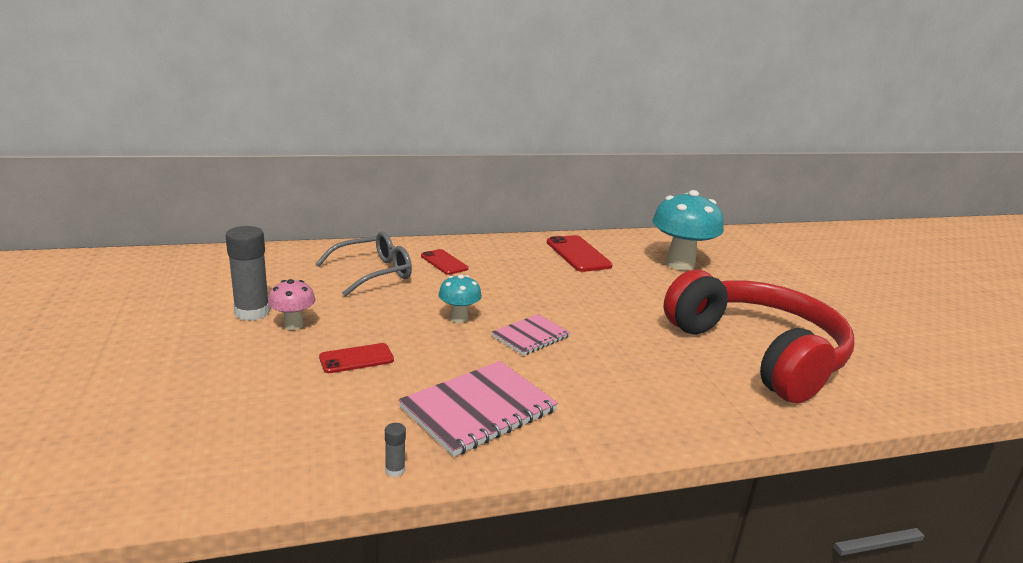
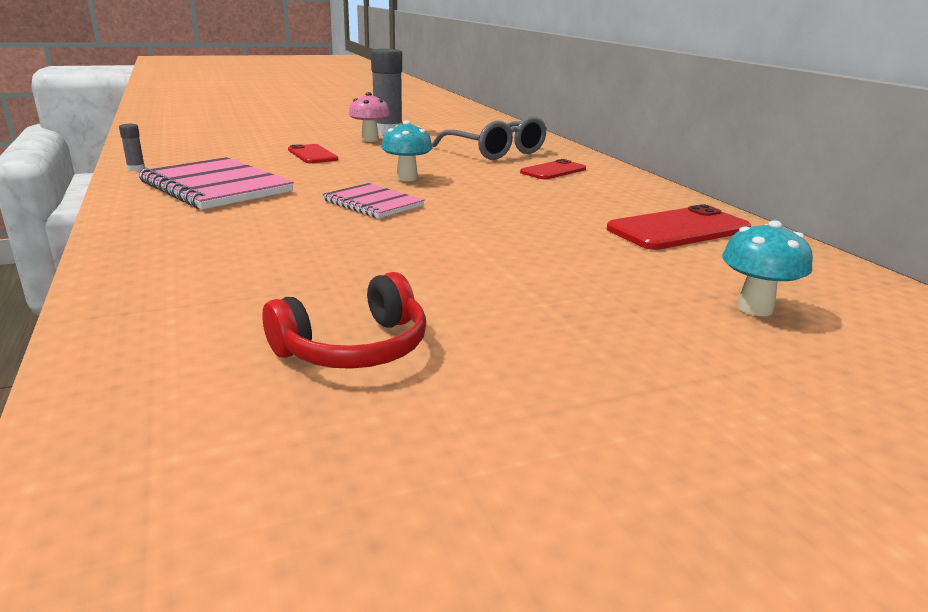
camera: 85 degrees right, 0 degrees up
(680, 264) = (755, 308): turquoise mushroom -> turquoise mushroom, size x0.50
(757, 353) = (354, 348): red headphones -> red headphones, size x0.41

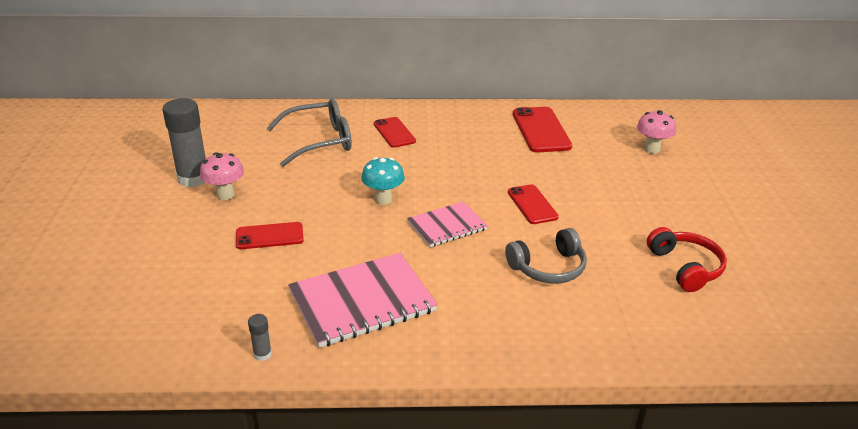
camera: 70 degrees left, 10 degrees up
(308, 253) = (548, 267): none -> grey headphones
(459, 236) = (532, 204): none -> red phone
(755, 308) = (652, 149): turquoise mushroom -> pink mushroom

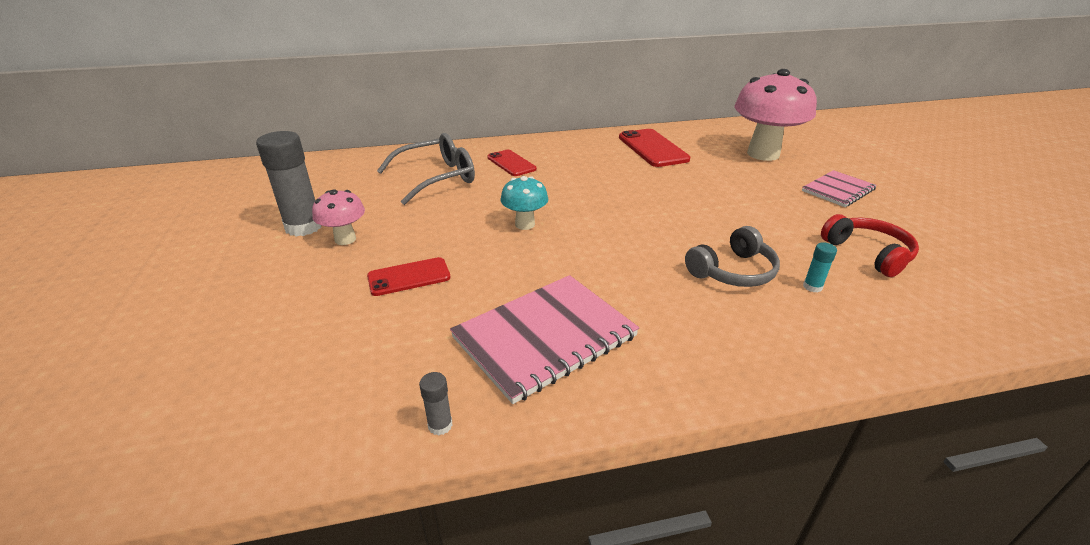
camera: 10 degrees left, 0 degrees up
(447, 226) = (604, 243): pink notebook -> pink notebook (838, 190)
(532, 204) = (681, 212): red phone -> none
(611, 291) = (812, 287): none -> turquoise glue stick
(652, 149) = (763, 154): pink mushroom -> pink mushroom, size x1.99

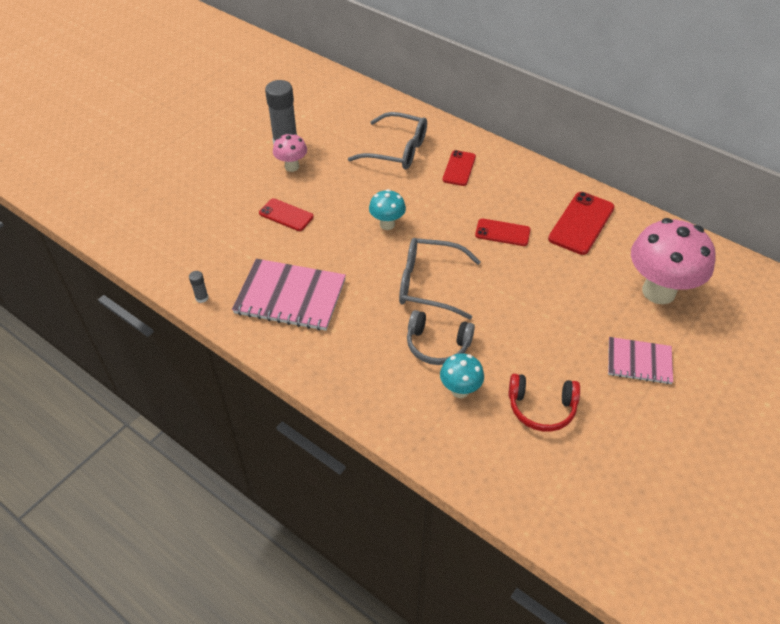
camera: 50 degrees right, 15 degrees up
(619, 179) = (502, 232): none -> red phone
(640, 239) = (429, 284): none -> grey glasses
(812, 287) = (460, 390): turquoise glue stick -> turquoise mushroom
(868, 253) = (541, 408): red headphones -> red headphones turned 75 degrees clockwise

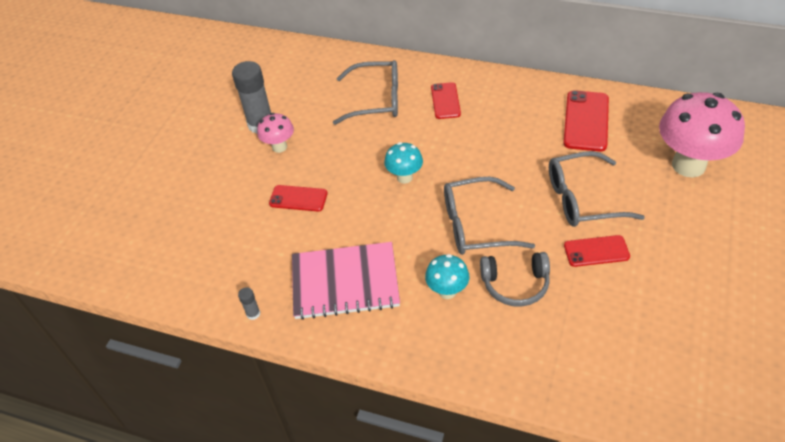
camera: 15 degrees left, 0 degrees up
(460, 390) = (560, 323): turquoise mushroom -> turquoise mushroom (447, 291)
(502, 232) = (519, 152): red phone -> red phone (596, 251)
(539, 291) = (582, 199): none -> grey glasses
(541, 408) = (644, 314): red headphones -> none
(639, 362) = (707, 238): pink notebook -> none

